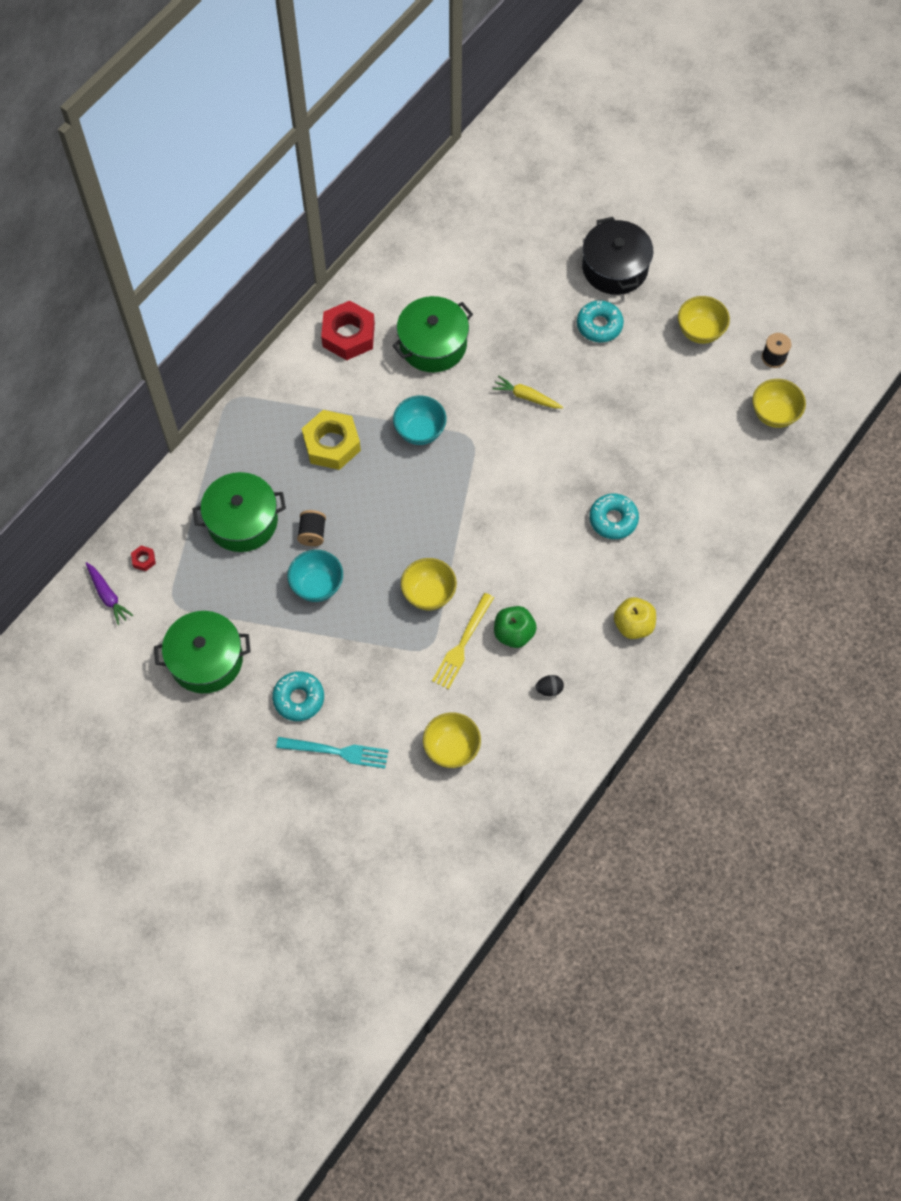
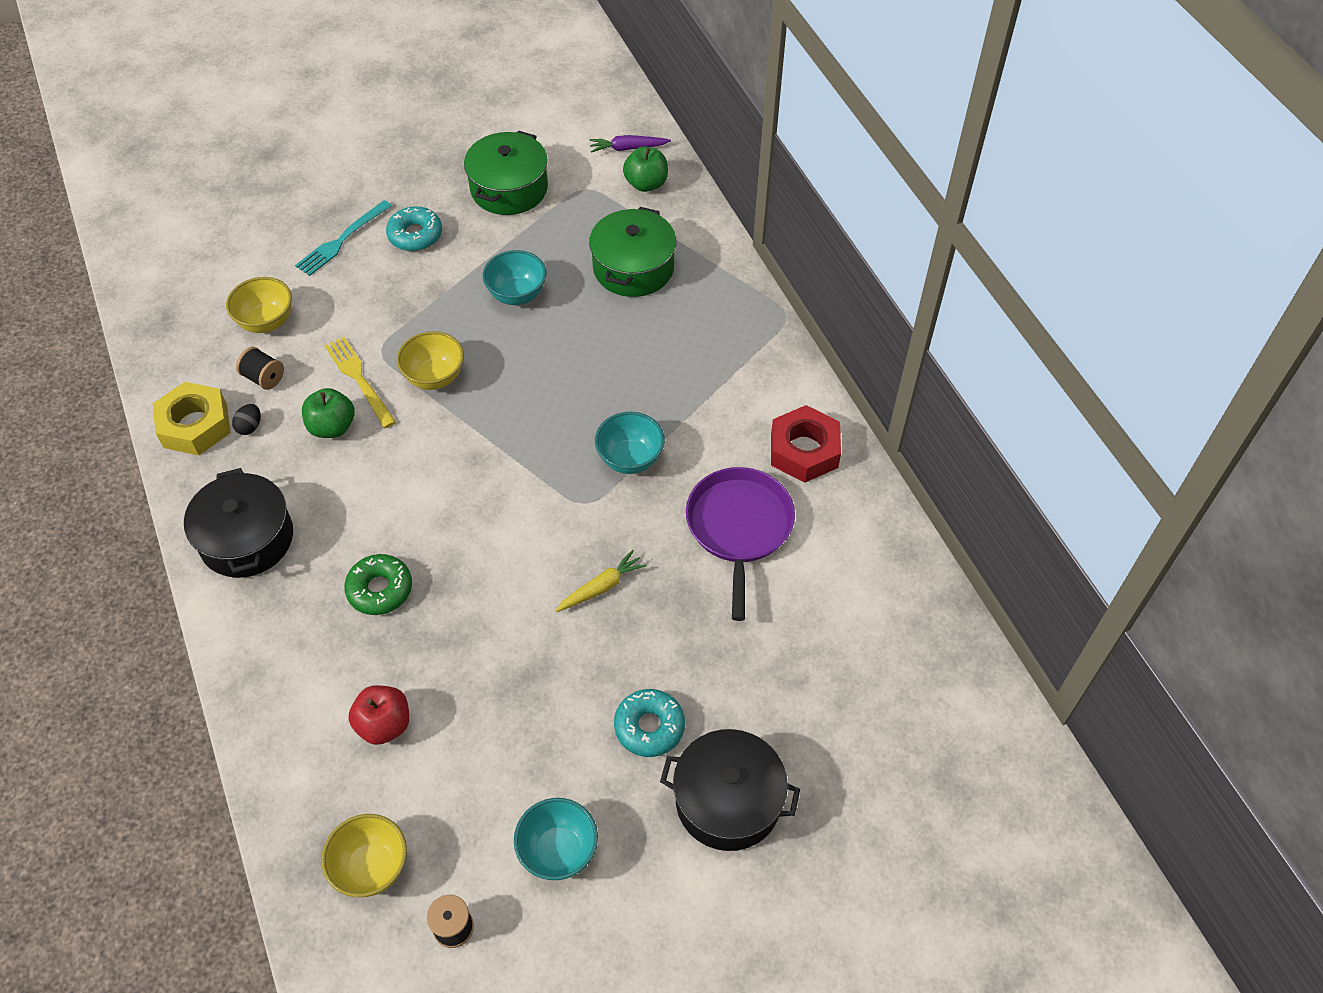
camera: 120 degrees right, 10 degrees down
(144, 560) = (646, 184): red nut -> green apple
(312, 533) = (577, 315): black spool -> black spool (264, 378)
(332, 444) = (670, 374): yellow nut -> yellow nut (195, 425)
(433, 344) = (739, 527): green pot -> purple pan
(613, 519) = (380, 589): turquoise donut -> green donut
(633, 625) = (246, 538): yellow apple -> black pot
(694, 460) = (384, 724): none -> red apple
(700, 331) = (558, 851): yellow bowl -> turquoise bowl

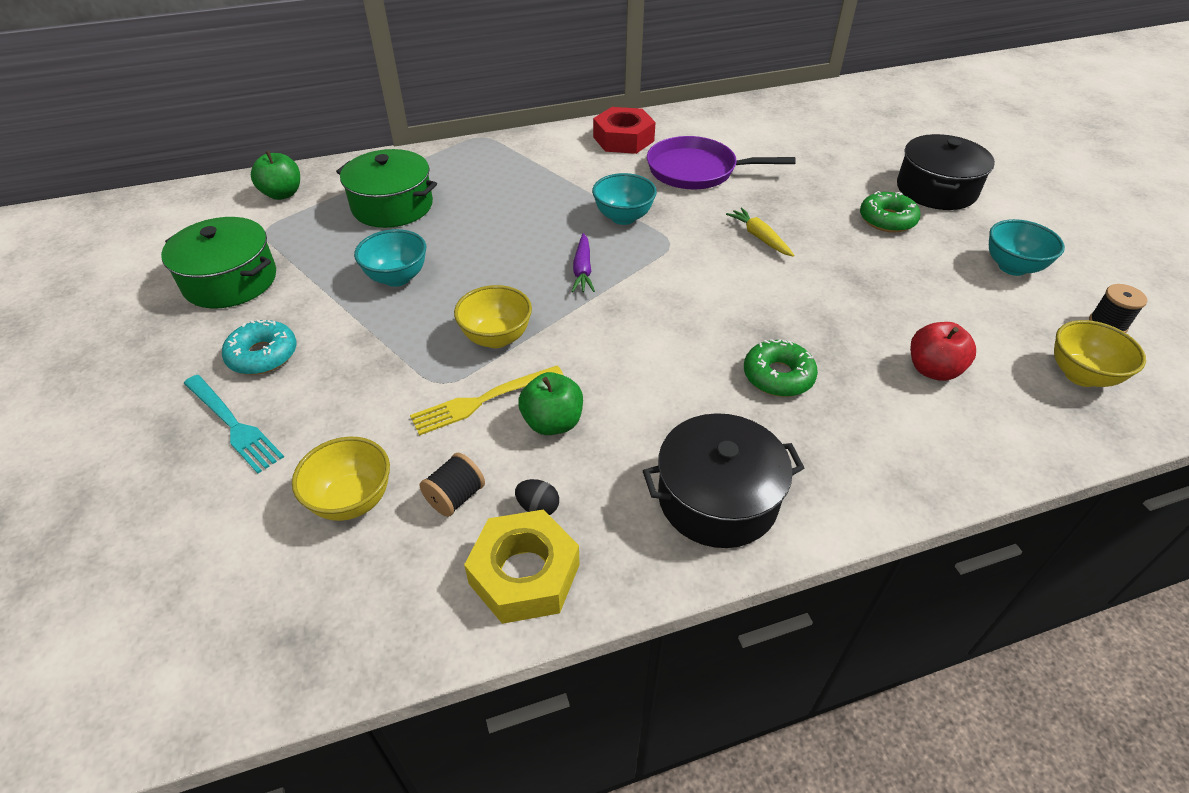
camera: 85 degrees left, 10 degrees down
(628, 148) = (223, 202): purple carrot -> purple carrot (582, 270)
(649, 727) = (887, 220): turquoise donut -> green donut

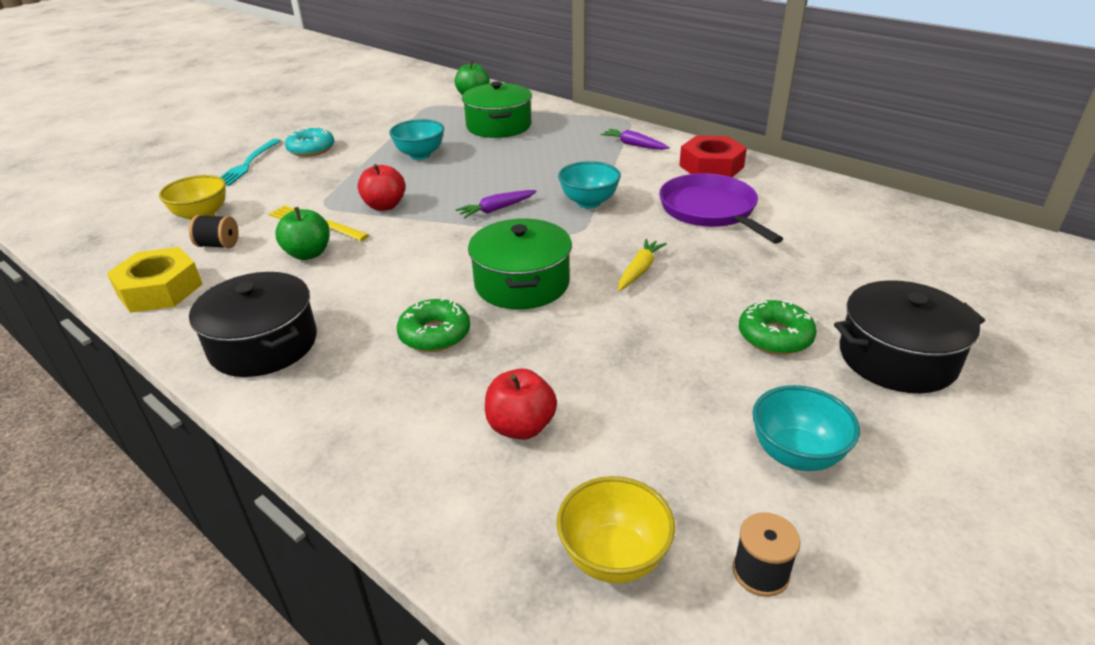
camera: 60 degrees right, 10 degrees down
(230, 281) = (371, 116): green pot -> green pot (522, 283)
(496, 338) = (384, 206): yellow bowl -> red apple
(538, 154) = (634, 145): none -> purple carrot
(538, 507) = (222, 275): black egg -> none

